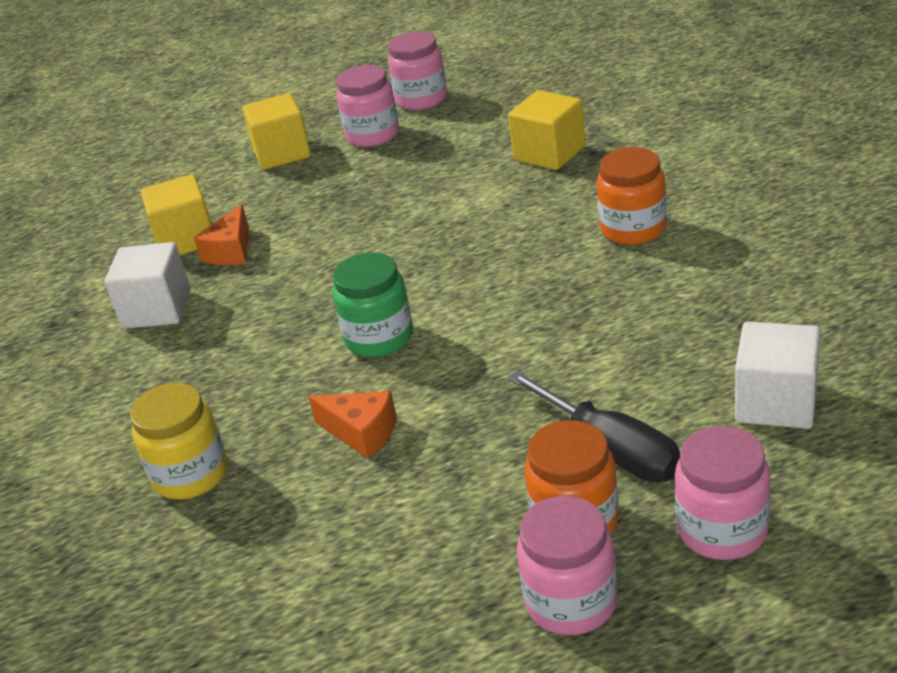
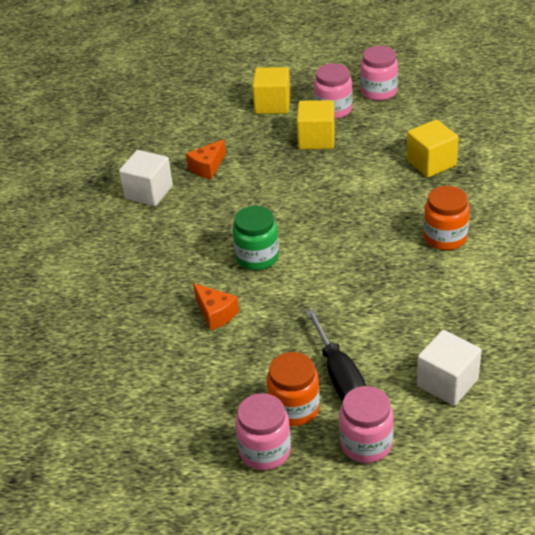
camera: 20 degrees right, 5 degrees up
(186, 240) = (186, 149): yellow cube -> yellow cube (316, 139)
(191, 474) = (117, 304): yellow jar -> none

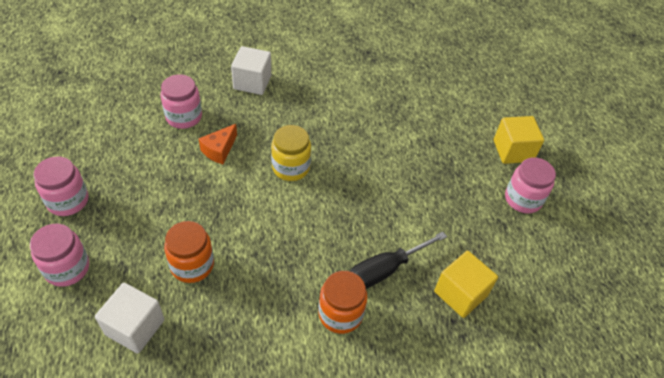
camera: 70 degrees right, 10 degrees up
(148, 192) = (362, 87): white cube -> white cube (252, 82)
(207, 167) = (404, 118): orange cheese -> none
(257, 257) = (291, 167): green jar -> yellow jar
(294, 408) = (111, 214): orange jar -> orange jar (192, 265)
(316, 139) = (469, 190): yellow cube -> none
(339, 374) = (148, 241): black screwdriver -> black screwdriver (385, 269)
(378, 92) = (570, 235): pink jar -> pink jar (184, 117)

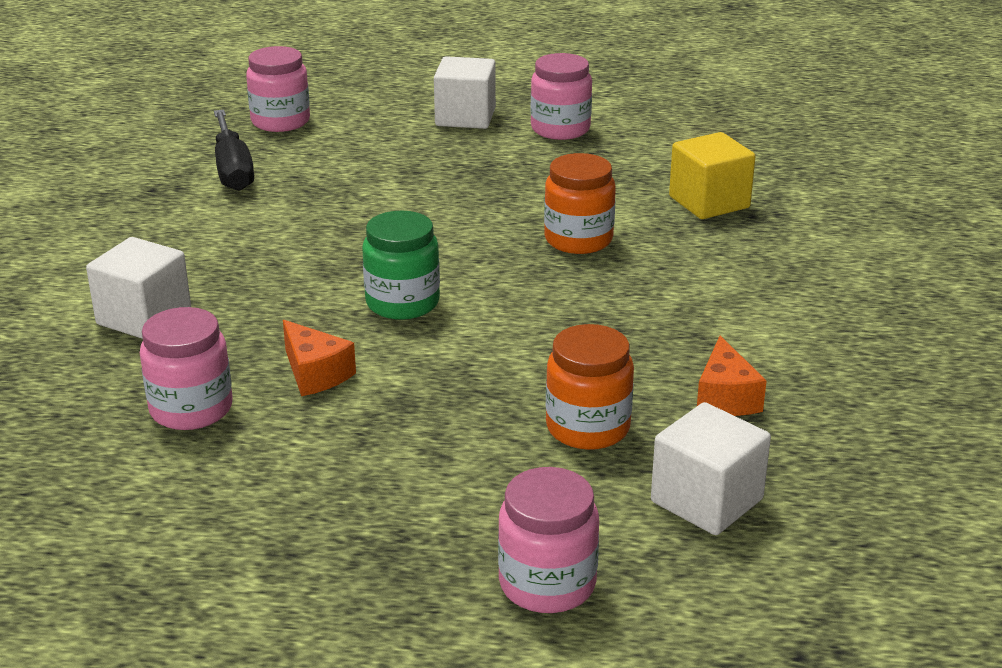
camera: 70 degrees left, 20 degrees down
(68, 201) = (359, 581): pink jar -> pink jar (280, 121)
(231, 326) = (725, 397): none -> orange cheese
(291, 167) = (402, 303): yellow jar -> green jar
(340, 314) = (722, 298): orange jar -> orange jar (578, 239)
(385, 269) = (652, 250): black screwdriver -> black screwdriver (232, 169)
(513, 151) = (465, 117): yellow cube -> white cube

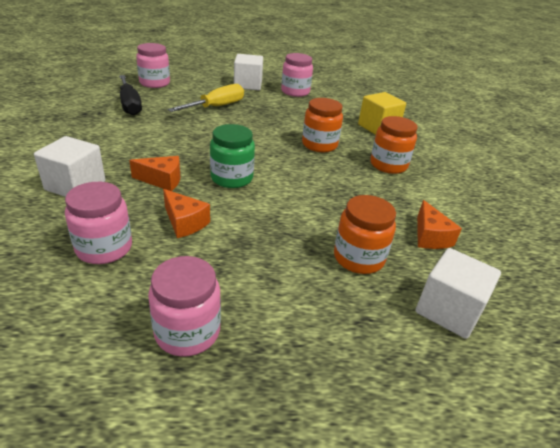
camera: 10 degrees left, 5 degrees up
(284, 308) = (162, 180): none -> orange cheese
(394, 168) = (216, 107): none -> yellow screwdriver
(547, 584) = (369, 387): pink jar -> pink jar (187, 331)
(700, 276) = (388, 165): none -> orange jar

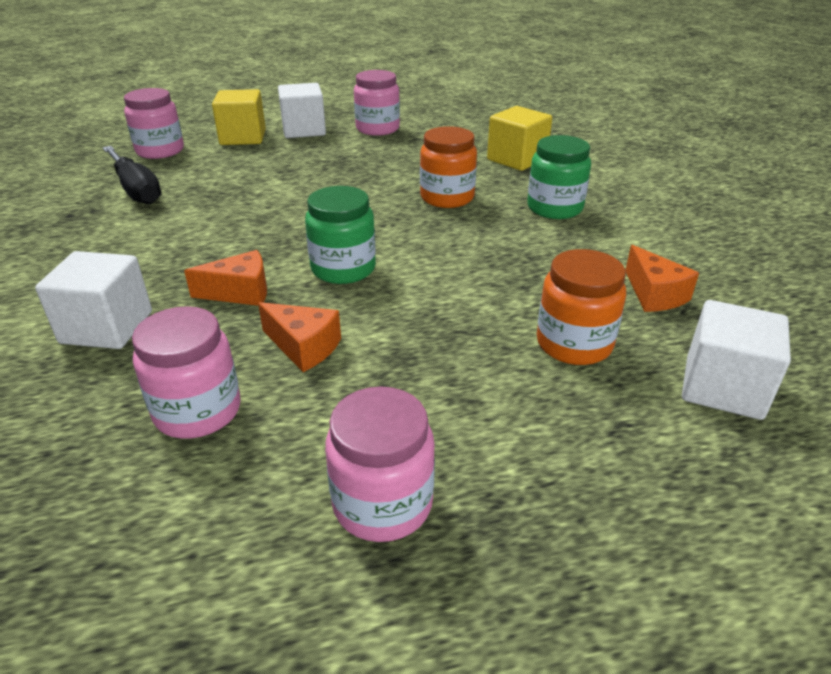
camera: 10 degrees left, 0 degrees up
(208, 83) = (243, 137): none -> yellow cube
(216, 107) = (271, 170): yellow screwdriver -> none
(388, 165) = (554, 208): orange jar -> green jar

